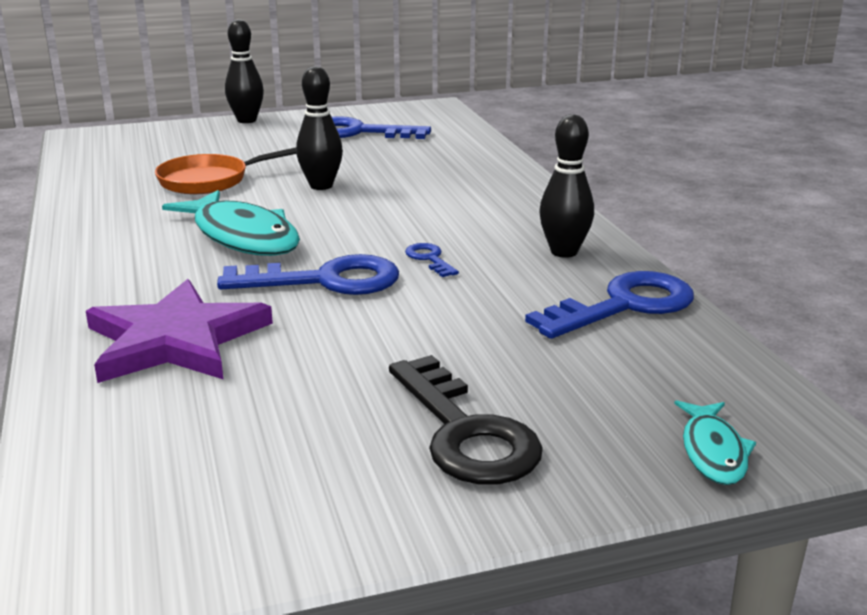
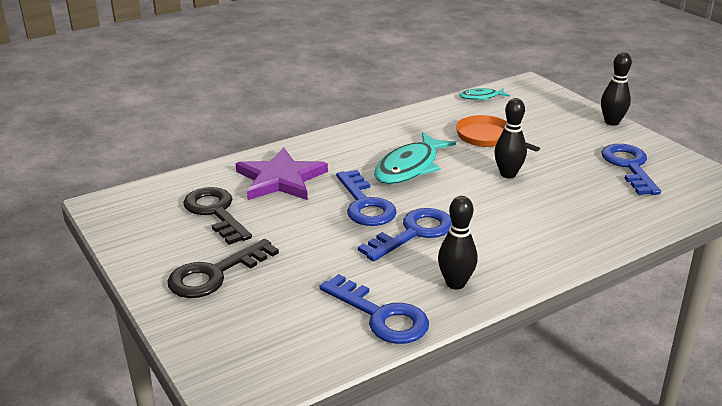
camera: 75 degrees right, 5 degrees up
(242, 417) = (215, 212): none -> black key
(429, 259) = (414, 233): blue key -> blue key, size x2.13
(713, 451) = (211, 357): turquoise fish -> turquoise fish (481, 97)

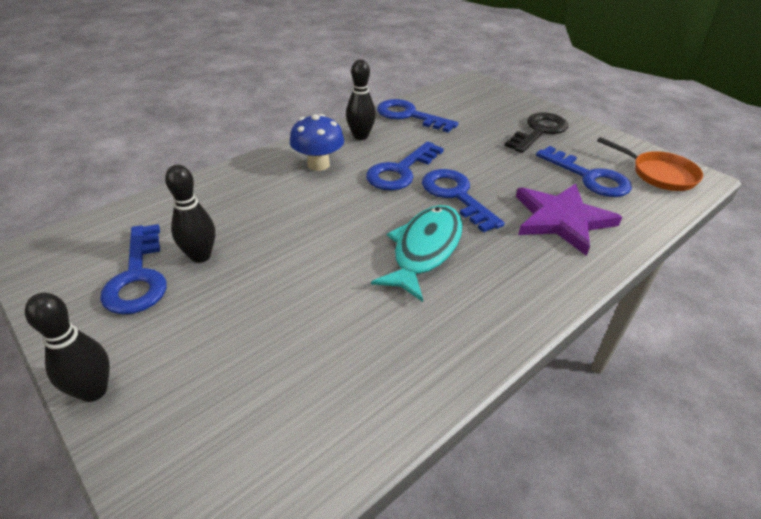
camera: 170 degrees right, 10 degrees up
(215, 212) = (589, 177): black key -> blue key
(481, 97) = (326, 463): turquoise fish -> none
(487, 137) = (324, 321): orange pan -> orange pan (659, 174)
(506, 247) = (318, 164): none -> blue mushroom
(508, 174) = (303, 249): black bowling pin -> black bowling pin (200, 256)

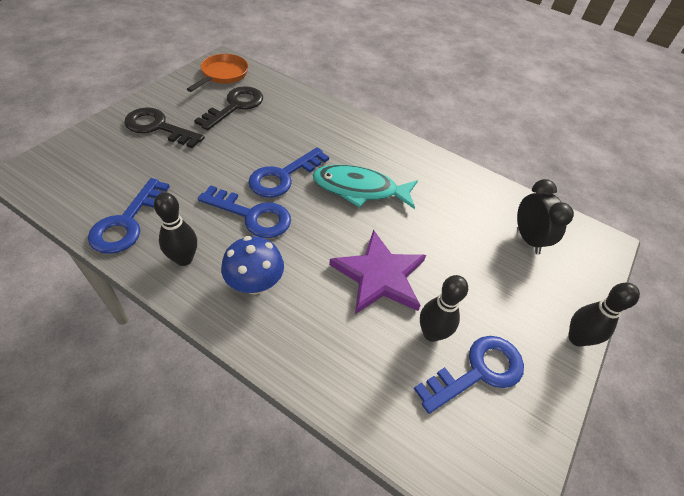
camera: 110 degrees left, 10 degrees up
(272, 414) = (528, 239): none -> black clock
(561, 219) = (297, 123): purple star -> purple star (379, 276)
(589, 177) = (235, 106): blue key -> black key

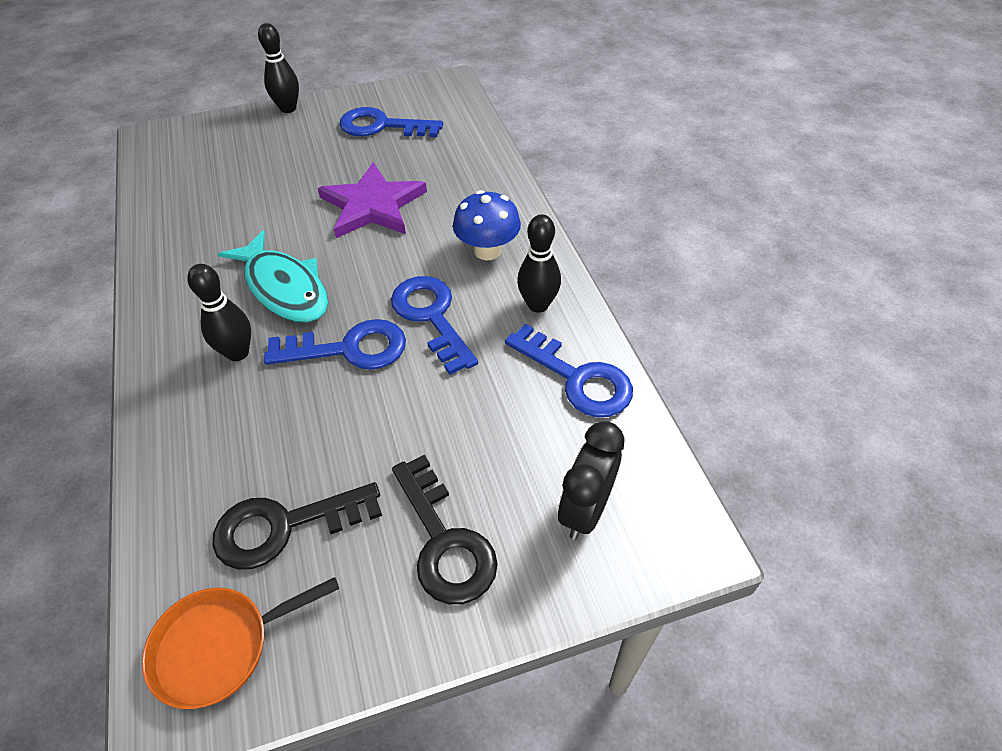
camera: 135 degrees left, 0 degrees up
(127, 222) = (577, 378): blue key -> blue key turned 75 degrees clockwise
(431, 333) = (384, 155): black bowling pin -> black bowling pin (237, 353)
(528, 239) = (205, 169): black clock -> black clock (585, 510)

